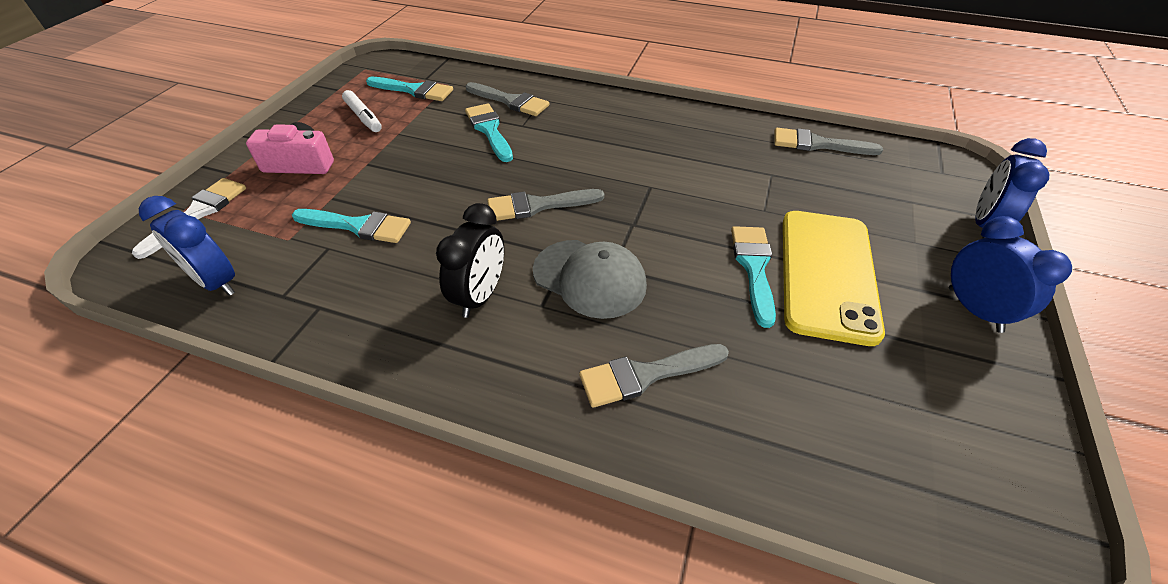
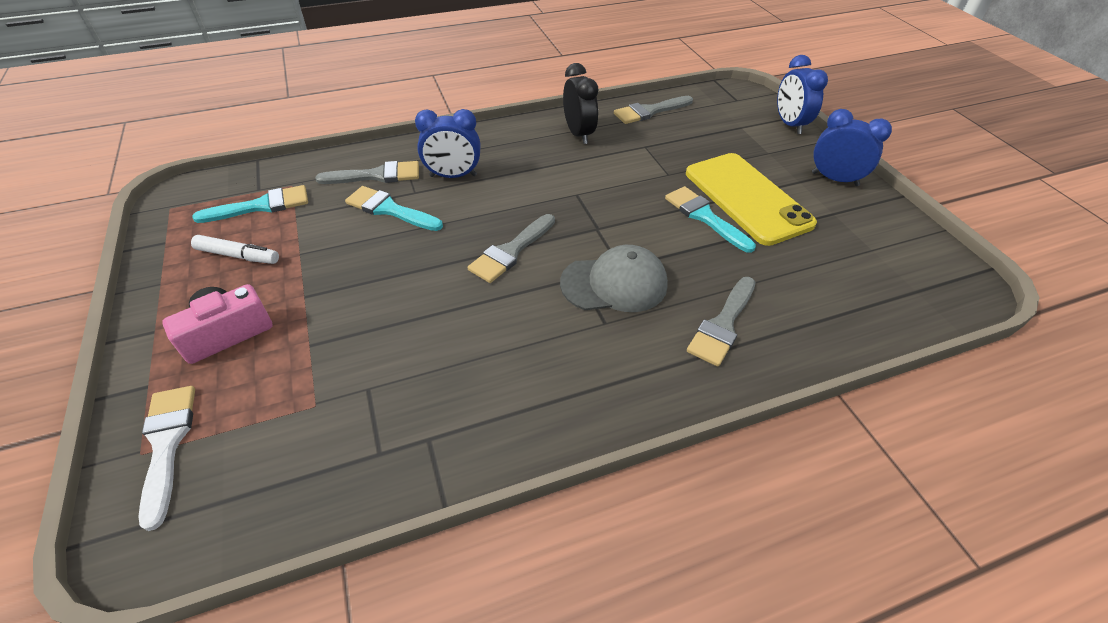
camera: 40 degrees left, 0 degrees up
(216, 282) = (290, 487): blue clock -> blue clock (453, 176)
(358, 226) = (373, 353): turquoise brush -> none
(480, 296) = (553, 344): black clock -> black clock (579, 134)

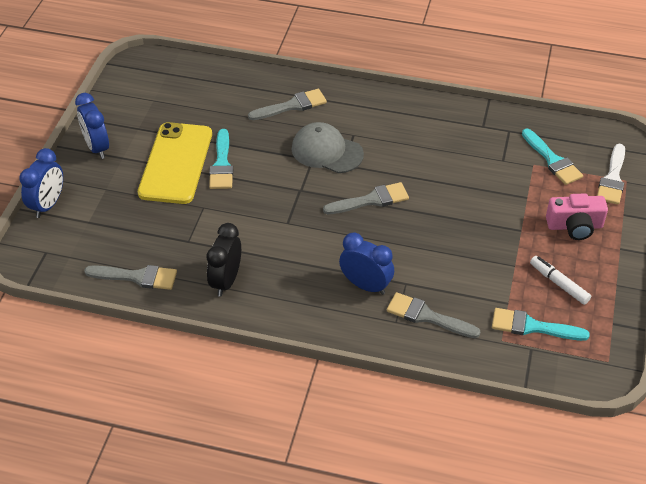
camera: 145 degrees left, 0 degrees up
(389, 209) = (434, 275): turquoise brush -> turquoise brush (552, 160)

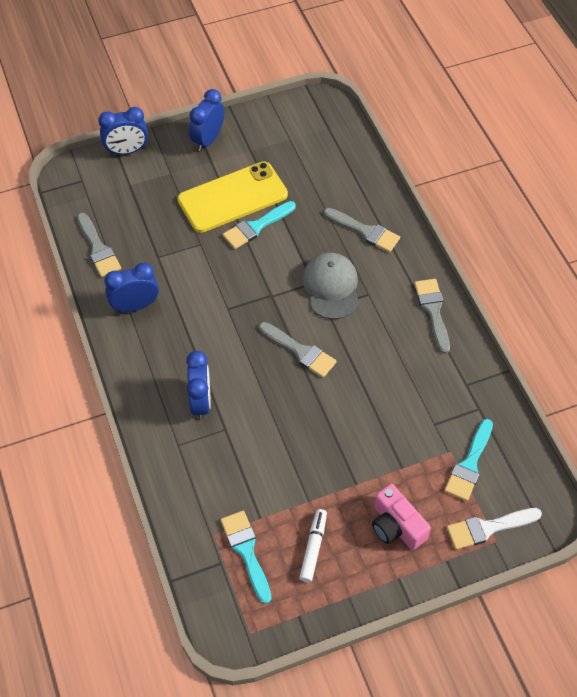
camera: 55 degrees right, 10 degrees up
(226, 281) = (135, 306): black clock -> blue clock
(427, 316) = (200, 464): grey brush -> grey brush (433, 311)

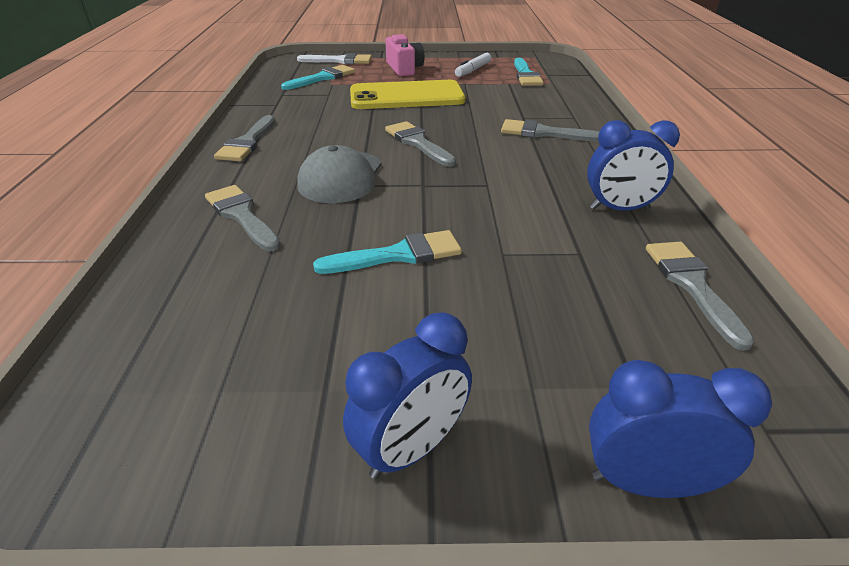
camera: 160 degrees left, 20 degrees down
(201, 402) = (544, 133): blue clock -> grey brush
(232, 197) = (415, 306): yellow phone -> yellow phone (406, 96)

